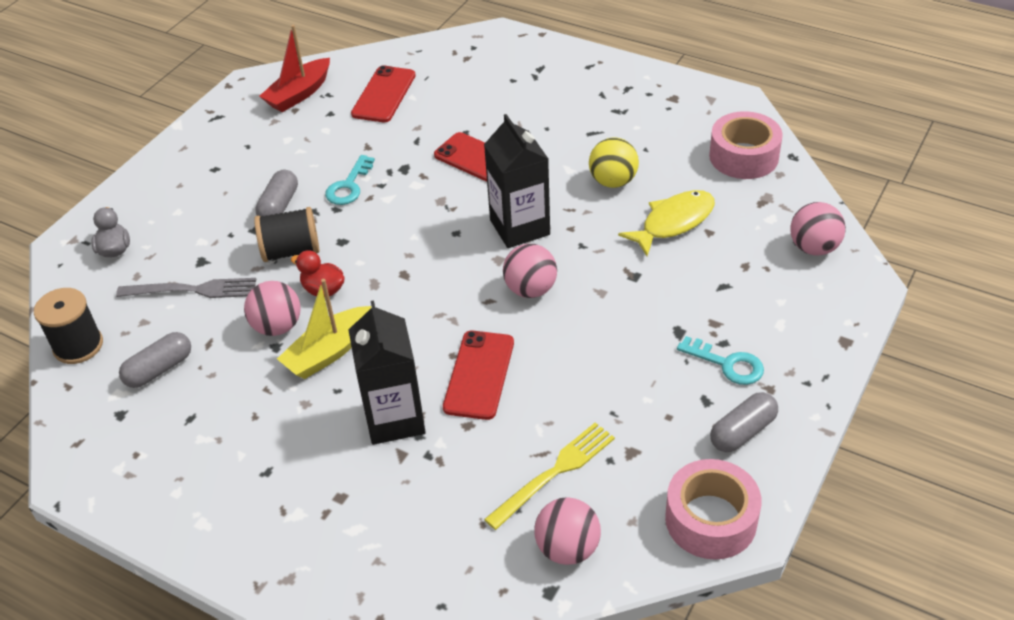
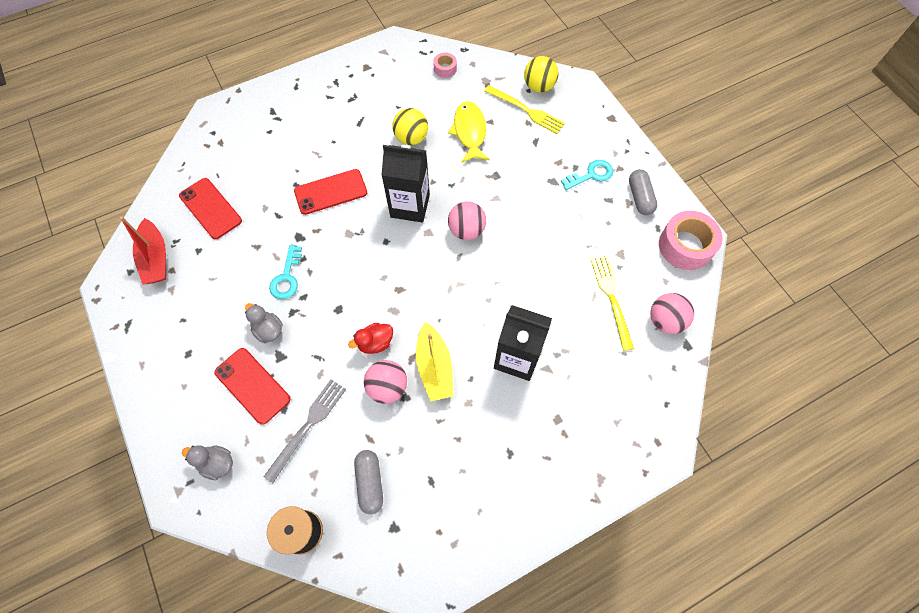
camera: 60 degrees left, 20 degrees up
(279, 206) = (268, 330): grey capsule -> grey duck
(291, 251) = (321, 344): black spool -> none
(349, 186) = (287, 277): turquoise key -> turquoise key turned 45 degrees clockwise
(479, 375) = (514, 294): red phone -> red phone (252, 385)
(743, 156) = (445, 69): pink tape -> pink tape, size x0.50
(762, 255) = (526, 110): none -> yellow fork
(813, 248) = (539, 87): pink ball -> yellow ball

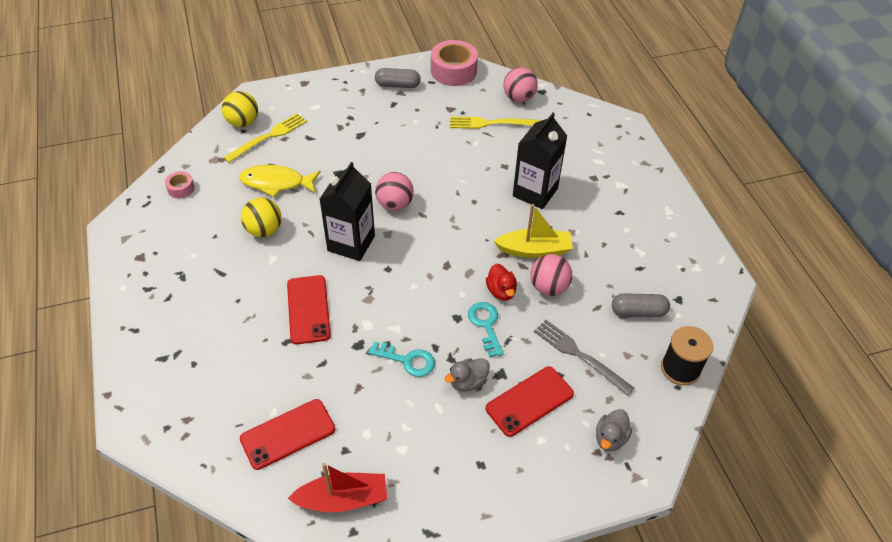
camera: 80 degrees left, 15 degrees down
(591, 175) = (362, 109): turquoise key -> turquoise key (485, 325)

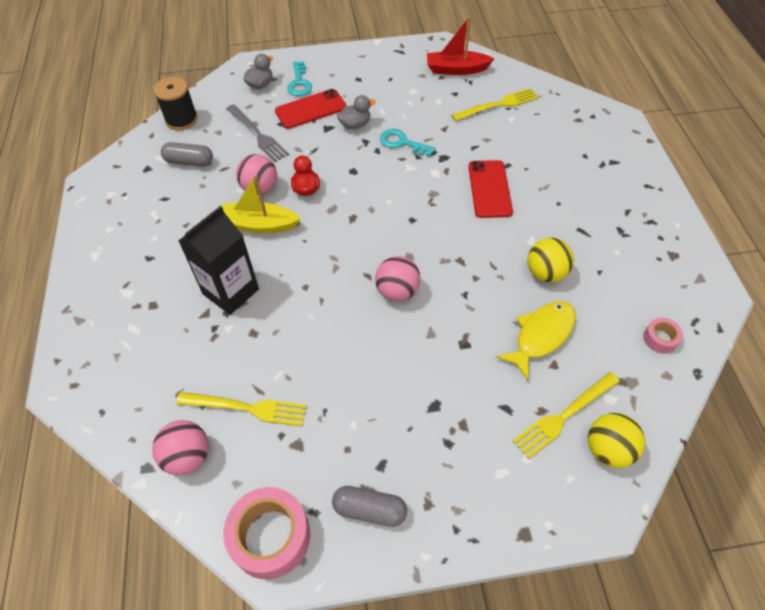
camera: 170 degrees left, 5 degrees up
(276, 183) = (541, 336): yellow fish -> yellow fish turned 60 degrees counterclockwise
(288, 434) = (498, 105): red phone -> yellow fork
(351, 243) = (449, 249): black carton -> none
(485, 325) = (329, 163): turquoise key -> turquoise key (299, 83)

